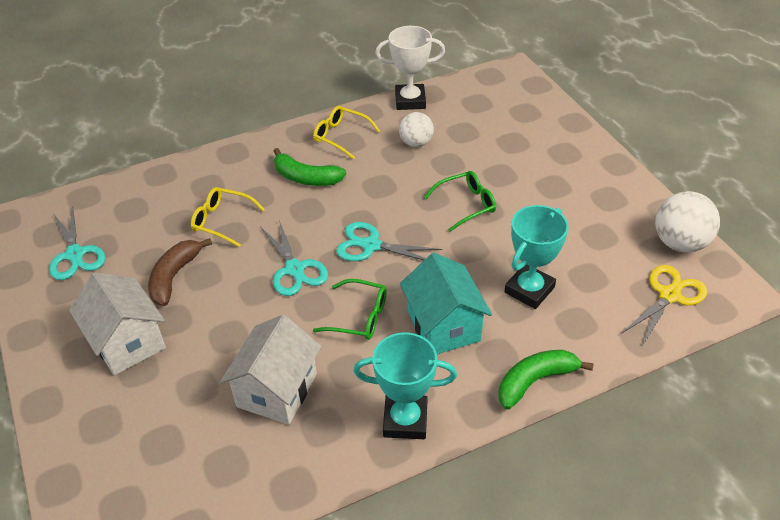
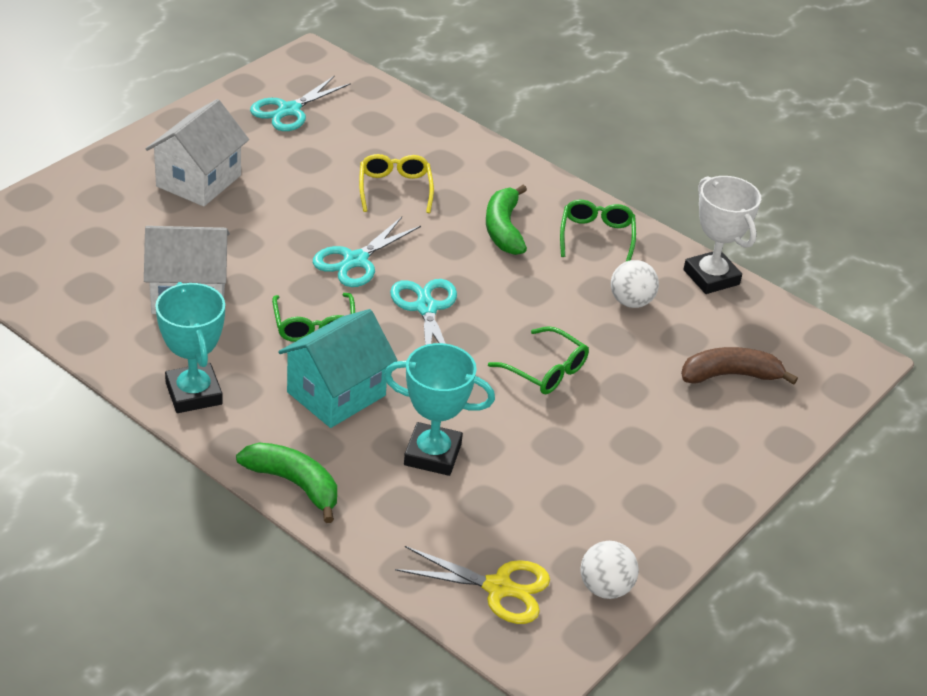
camera: 60 degrees right, 5 degrees down
(174, 276) = (297, 182): brown banana -> brown banana (730, 375)
(341, 136) = (596, 236): yellow glasses -> green glasses
(680, 243) = (605, 588): white ball -> white ball, size x0.66

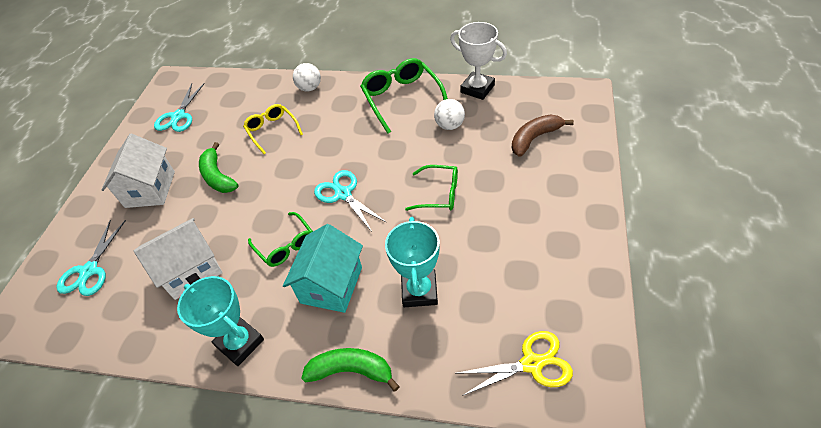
camera: 20 degrees left, 10 degrees up
(356, 260) = (281, 187): turquoise scissors -> turquoise scissors (89, 271)
(432, 454) = (419, 291): turquoise trophy -> turquoise trophy turned 75 degrees counterclockwise
(503, 229) = (350, 121): green banana -> green banana (218, 176)
(596, 236) = (402, 98): green glasses -> green glasses, size x1.58
(605, 588) = (589, 320): white ball -> white ball (310, 88)

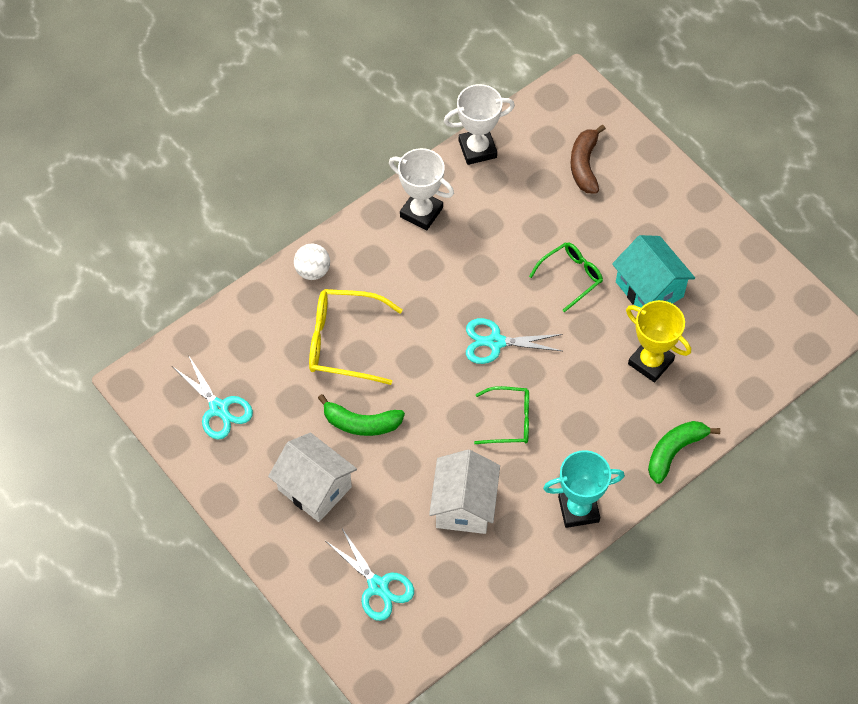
camera: 55 degrees left, 10 degrees up
(272, 130) = (343, 342): yellow glasses -> yellow glasses, size x1.58
(331, 285) = (585, 414): turquoise house -> turquoise house (649, 289)
(402, 98) = (421, 212): green glasses -> white trophy
(419, 291) = (650, 362): turquoise trophy -> yellow trophy
(449, 125) = (500, 207): white ball -> none
(531, 364) = (771, 343): yellow scissors -> none

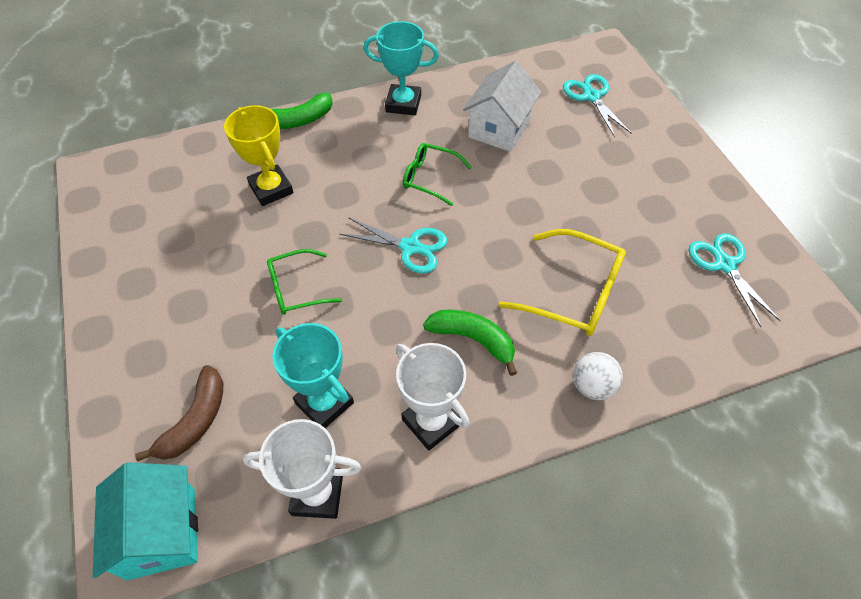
camera: 160 degrees left, 5 degrees down
(314, 488) = (633, 173): white house -> none
(361, 423) = (575, 212): green banana -> green banana (473, 339)
(502, 202) = (324, 403): none -> turquoise trophy
(649, 289) = (225, 252): turquoise house -> turquoise house (162, 533)

